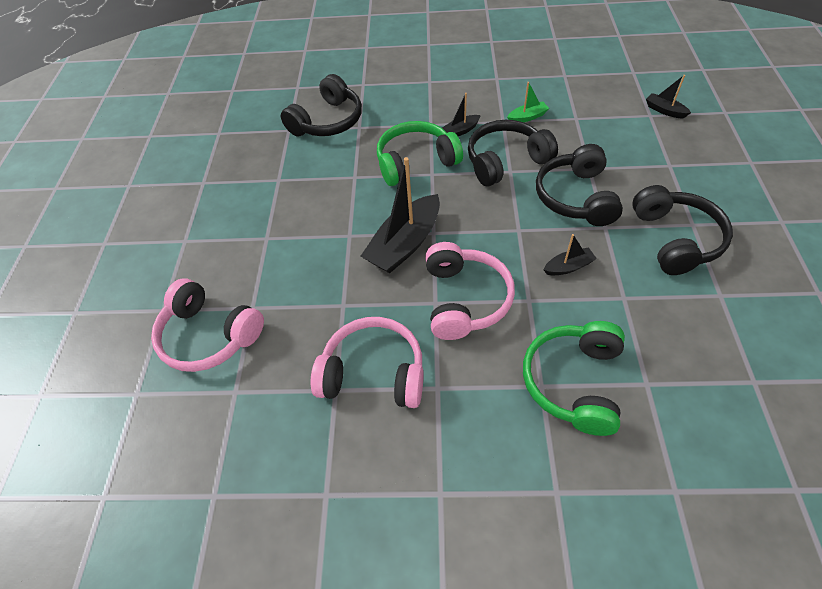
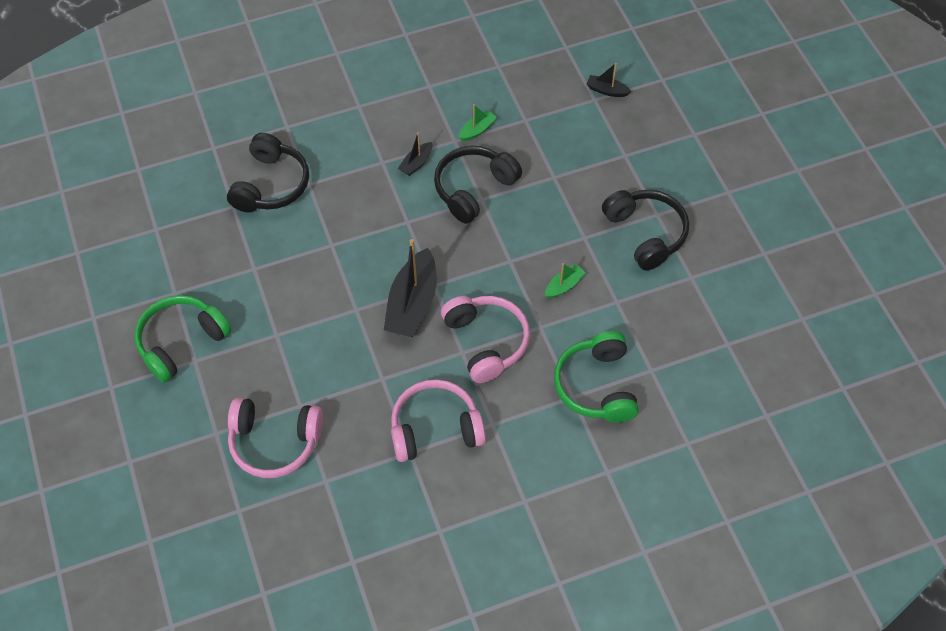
camera: 25 degrees left, 5 degrees up
(416, 162) = (386, 212): green headphones -> green headphones (181, 342)
(568, 267) = (564, 285): black boat -> green boat
(576, 197) = (550, 212): black headphones -> none

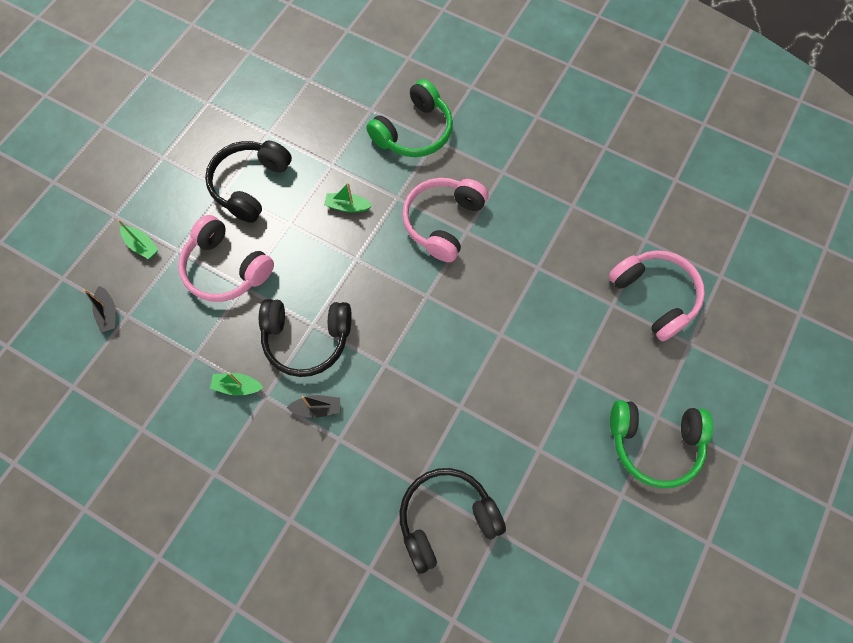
camera: 130 degrees left, 10 degrees up
(412, 304) = (458, 297): black boat -> none
(435, 428) = (540, 203): pink headphones -> pink headphones (226, 268)
(649, 137) = (142, 245): none -> green boat

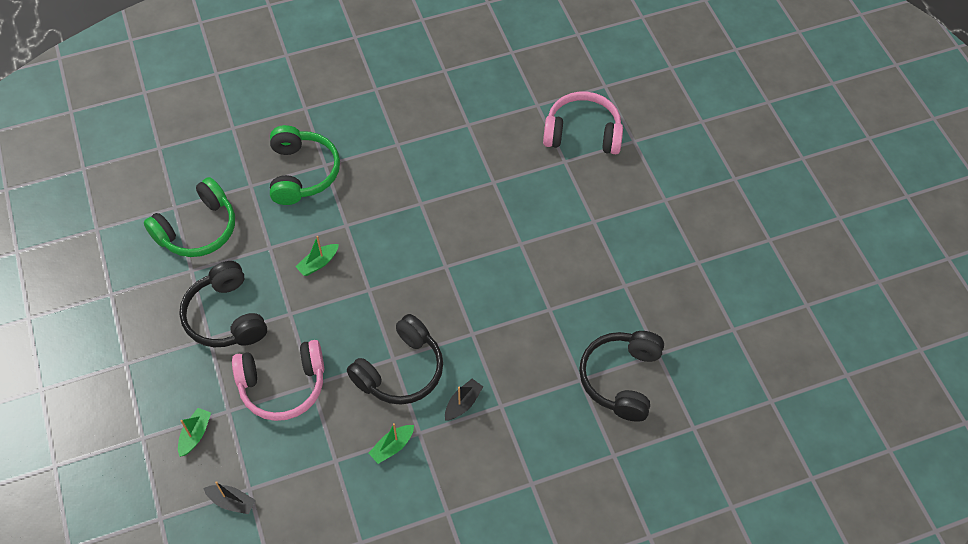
camera: 50 degrees left, 10 degrees down
(142, 245) = (195, 434): green boat -> green boat turned 60 degrees counterclockwise
(443, 222) = (398, 212): pink headphones -> none
(654, 443) = (680, 216): green headphones -> green headphones (198, 229)

